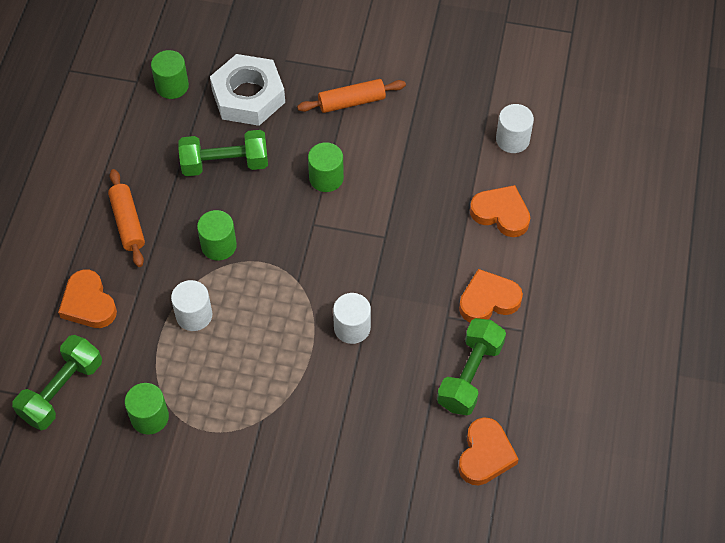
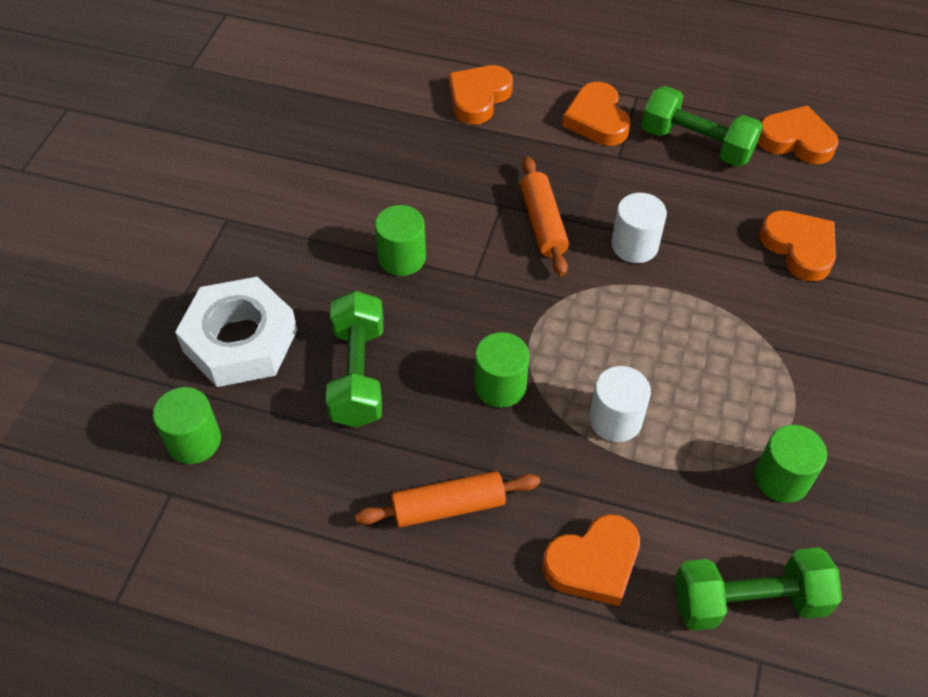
camera: 85 degrees left, 5 degrees down
(62, 391) = (748, 601): green dumbbell -> green dumbbell turned 45 degrees counterclockwise
(351, 102) = (280, 223): orange rolling pin -> orange rolling pin (543, 223)
(360, 447) = (799, 248): none -> orange heart
(512, 139) = (373, 78): white cylinder -> none

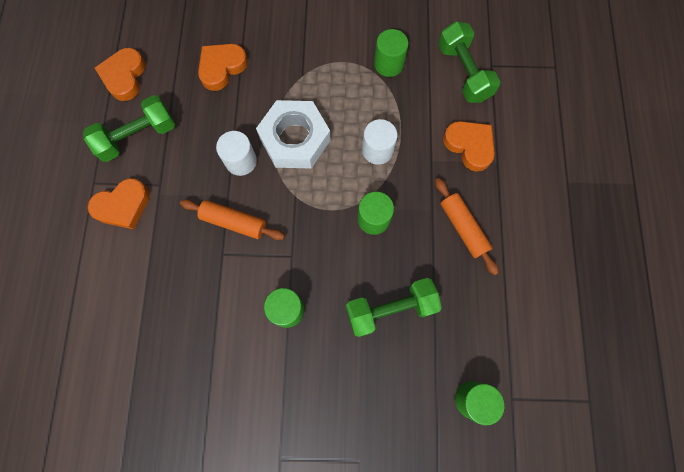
camera: 105 degrees left, 20 degrees up
(240, 340) = (387, 400): white nut -> white nut (295, 139)
(478, 98) = (111, 298): orange heart -> none
(543, 223) = (234, 222): orange rolling pin -> orange rolling pin turned 45 degrees clockwise
(696, 144) = (138, 136): green dumbbell -> green dumbbell turned 45 degrees clockwise

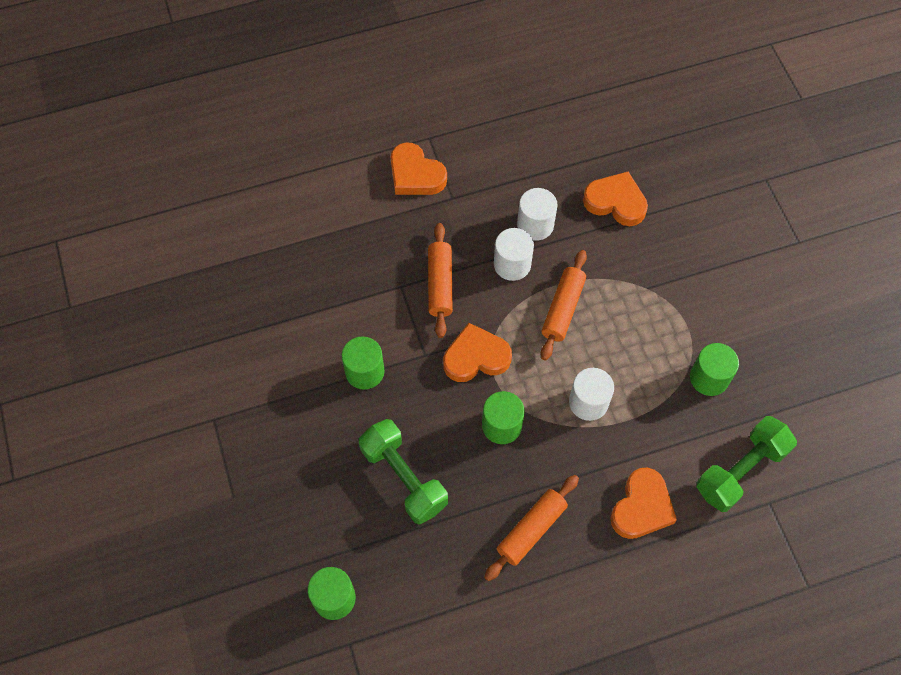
camera: 70 degrees right, 10 degrees down
(124, 77) = (559, 114): orange heart -> orange heart (476, 357)
(138, 136) = (497, 156): green dumbbell -> none
(214, 131) = (535, 225): none -> white cylinder
(295, 139) = (562, 309): white nut -> orange rolling pin

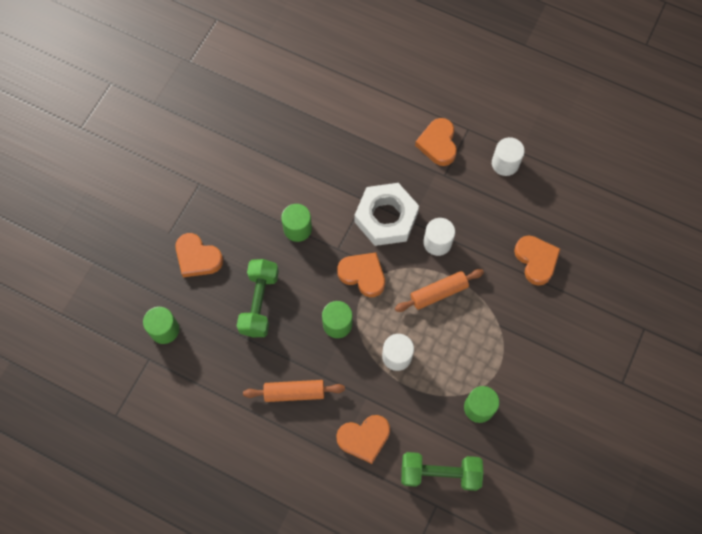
camera: 45 degrees right, 5 degrees up
(291, 493) = (197, 258): none -> orange heart
(440, 284) = (386, 218): orange rolling pin -> white nut
(535, 225) = (474, 232): white cylinder -> white cylinder (505, 163)

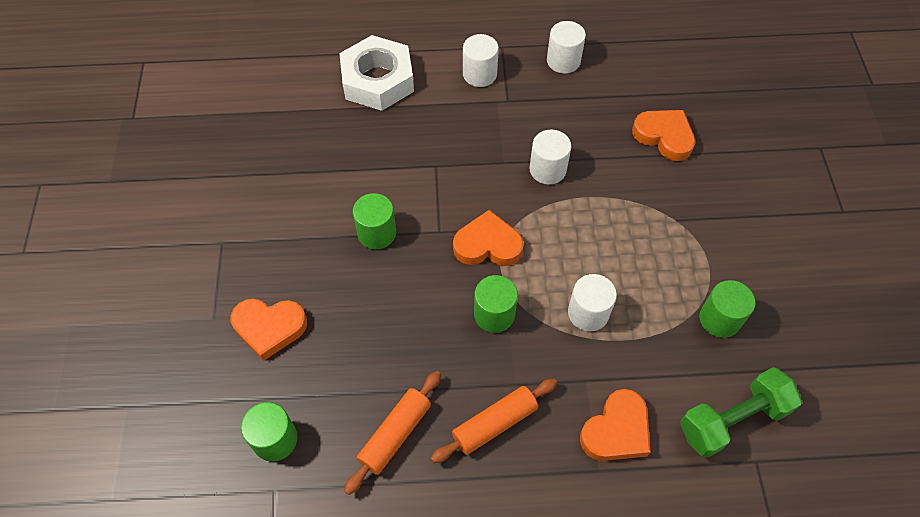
camera: 30 degrees left, 10 degrees down
(259, 303) = (382, 340): green dumbbell -> none
(386, 218) = (473, 172): white nut -> white nut (378, 80)
(438, 144) = (479, 74): orange heart -> white cylinder
(438, 293) = (586, 220): orange rolling pin -> orange rolling pin (395, 434)

